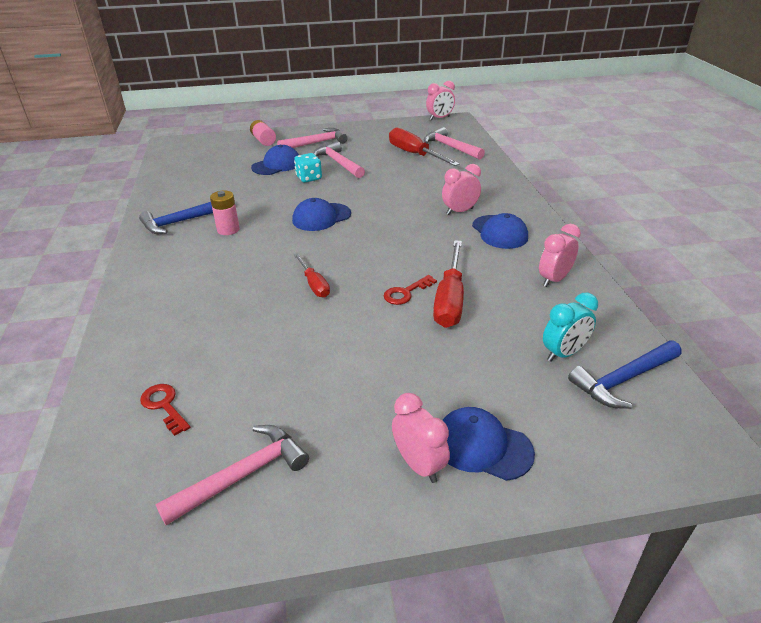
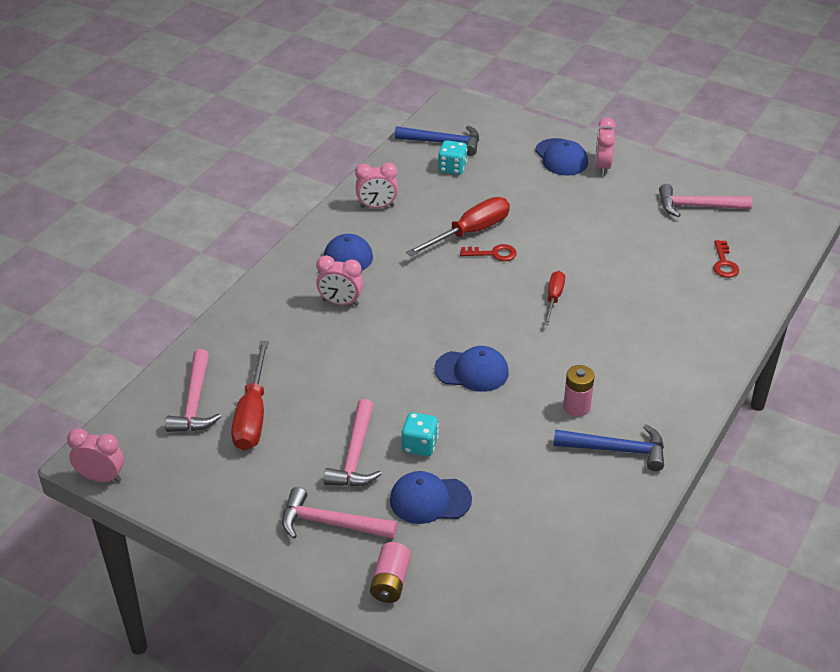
camera: 140 degrees left, 5 degrees up
(563, 353) = (452, 168): turquoise clock -> turquoise dice

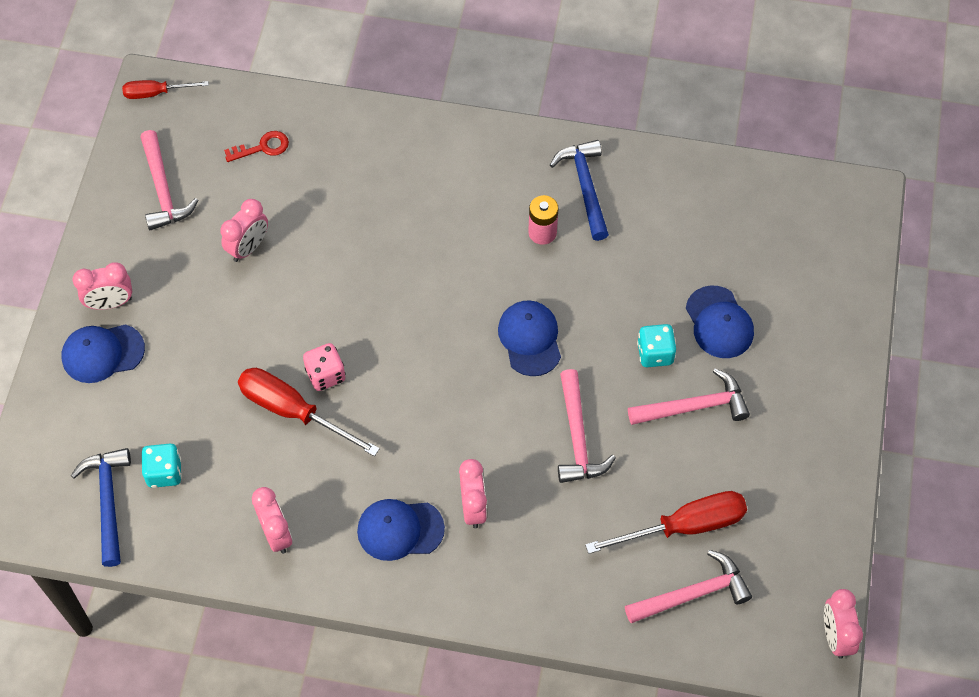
camera: 110 degrees left, 20 degrees up
(331, 523) = (787, 396): pink hammer -> pink hammer (577, 437)
(390, 581) = (826, 324): pink battery -> none
(493, 254) = (325, 375): red key -> pink dice
(553, 298) = (382, 293): red screwdriver -> red screwdriver (156, 93)
(561, 157) = (102, 353): blue cap -> blue cap turned 150 degrees counterclockwise
(626, 238) = (248, 247): none -> pink clock

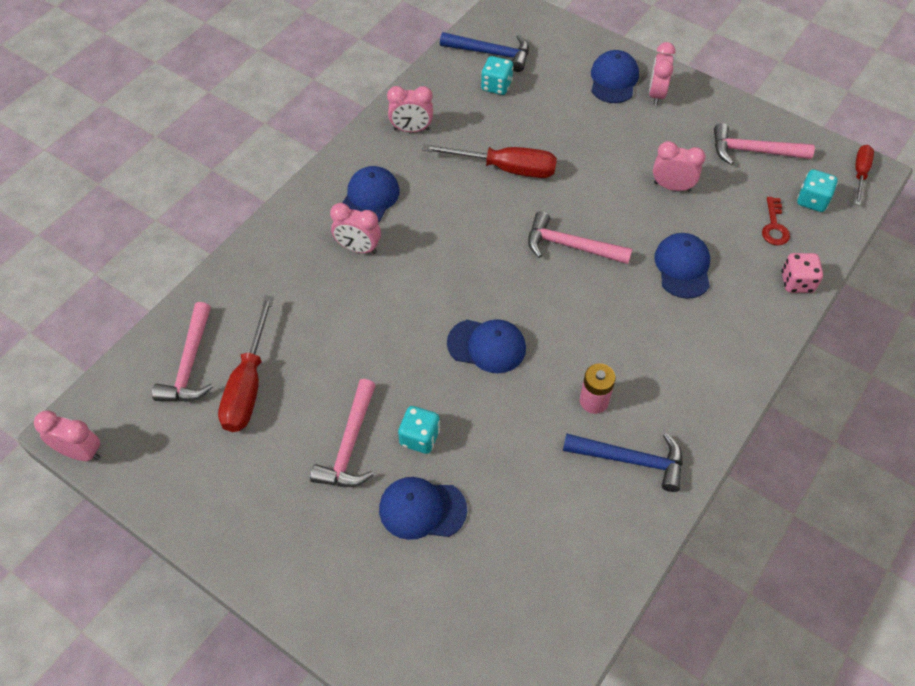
camera: 115 degrees right, 5 degrees down
(212, 124) = (812, 200): none -> turquoise dice
(248, 247) = (672, 187): pink clock -> pink clock turned 135 degrees clockwise
(293, 411) = (505, 168): red screwdriver -> red screwdriver turned 45 degrees clockwise
(325, 375) = (527, 197): pink dice -> pink dice (797, 282)
(352, 208) = (683, 267): none -> blue cap
(577, 437) = (375, 342): pink hammer -> pink hammer (571, 246)

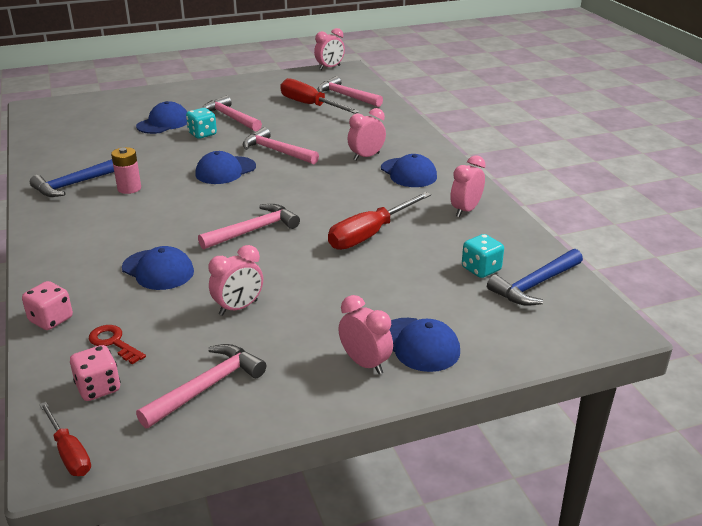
camera: 125 degrees right, 25 degrees down
(406, 332) = (277, 151): none -> pink hammer
(812, 200) = (98, 388): turquoise dice -> pink dice

